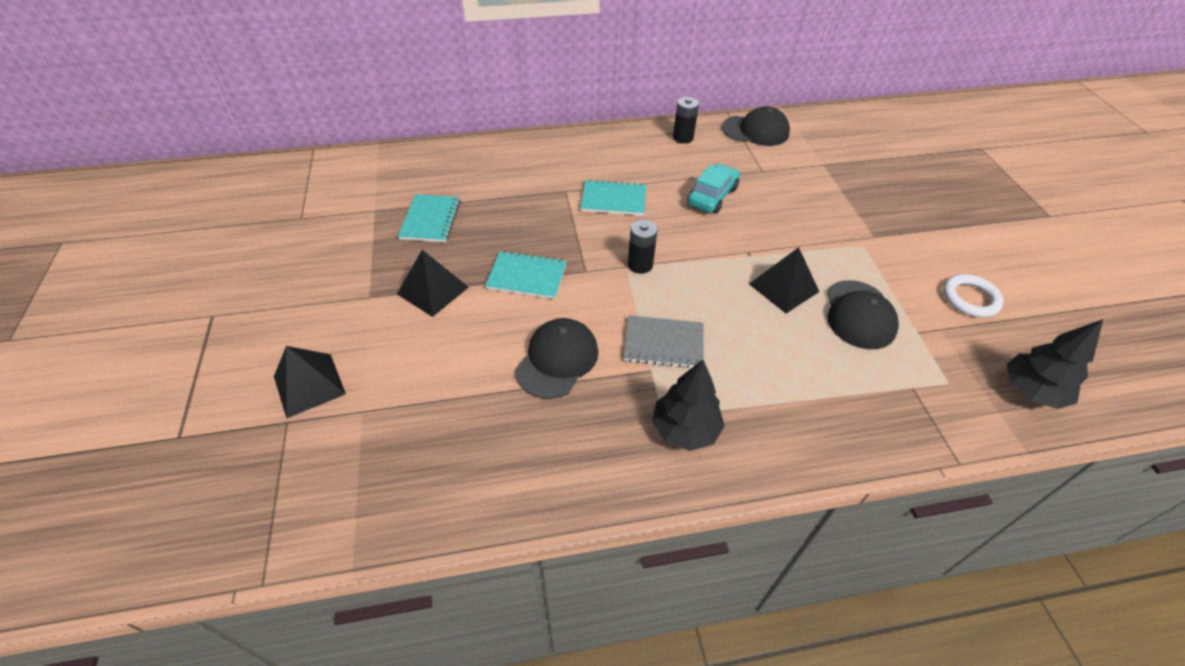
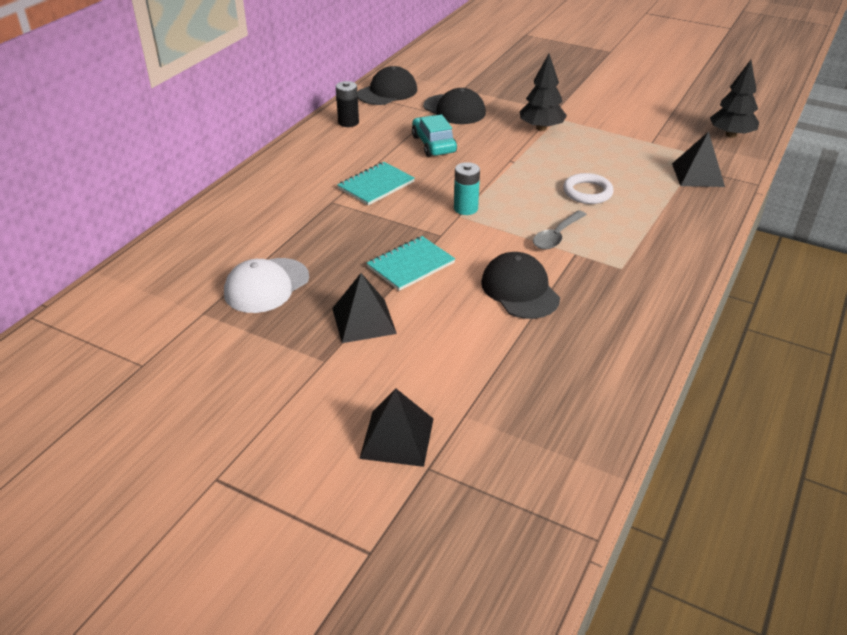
camera: 50 degrees left, 10 degrees down
(430, 220) = (266, 285): turquoise notebook -> white cap
(640, 265) = (465, 208): black battery -> turquoise battery
(664, 343) = (556, 236): grey notebook -> grey spoon
(685, 429) = (642, 265): black tree -> black tree (541, 128)
(784, 287) = (560, 165): black pyramid -> black pyramid (698, 175)
(859, 314) = (616, 152): black cap -> black cap (454, 110)
(970, 299) = (645, 112): white ring -> white ring (587, 192)

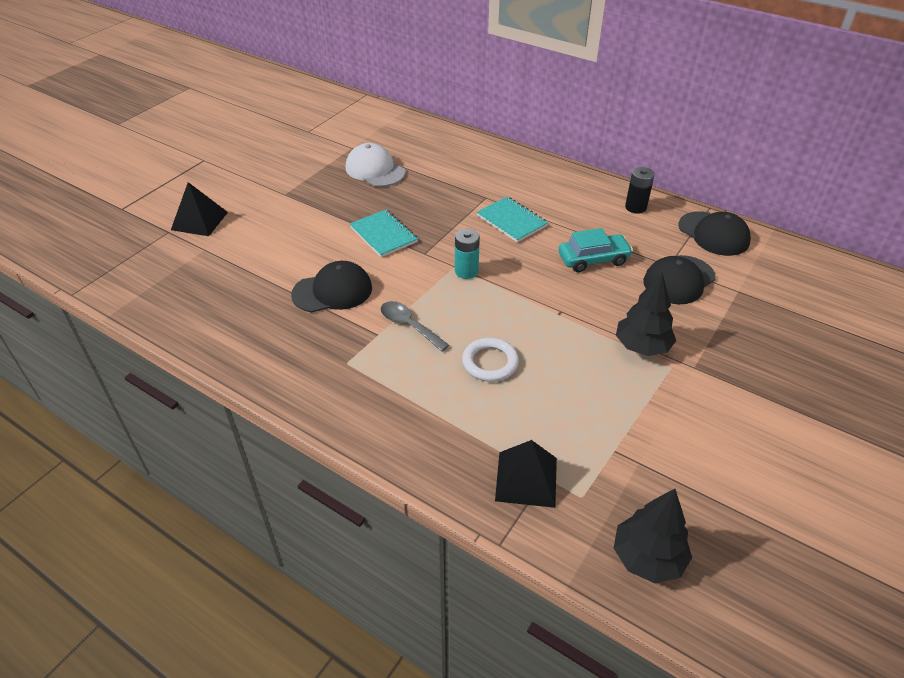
camera: 95 degrees right, 5 degrees up
(364, 320) = (321, 210): black pyramid -> none

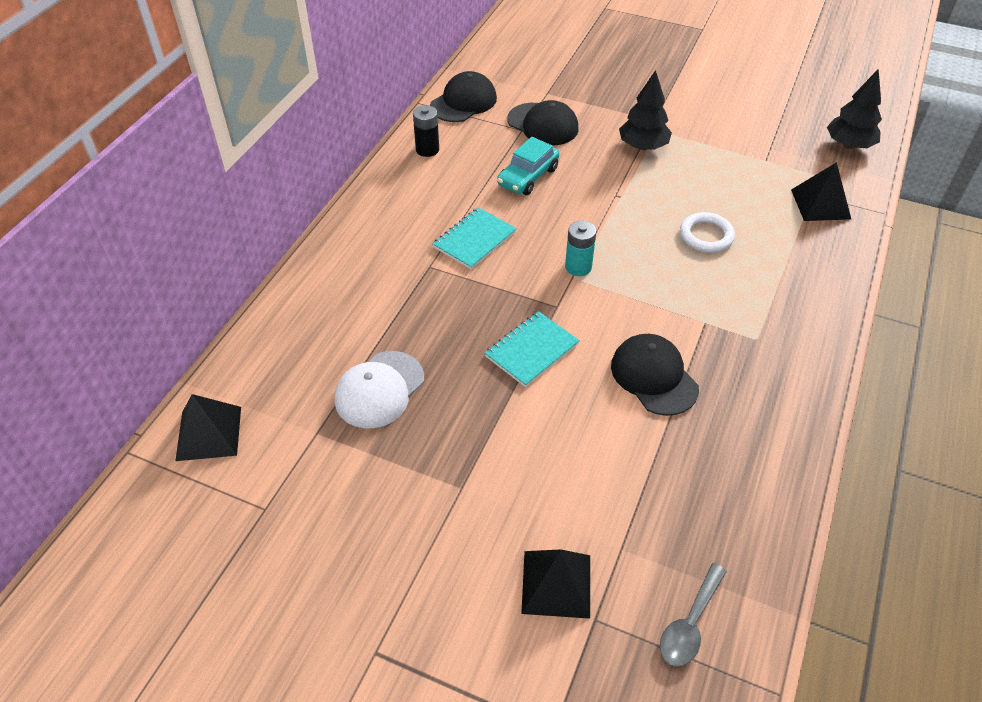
camera: 100 degrees left, 5 degrees up
(368, 115) = (209, 433): none -> black pyramid
(409, 325) = (682, 300): grey spoon -> grey spoon (690, 624)
(593, 259) = (528, 177): turquoise car -> turquoise car turned 120 degrees counterclockwise

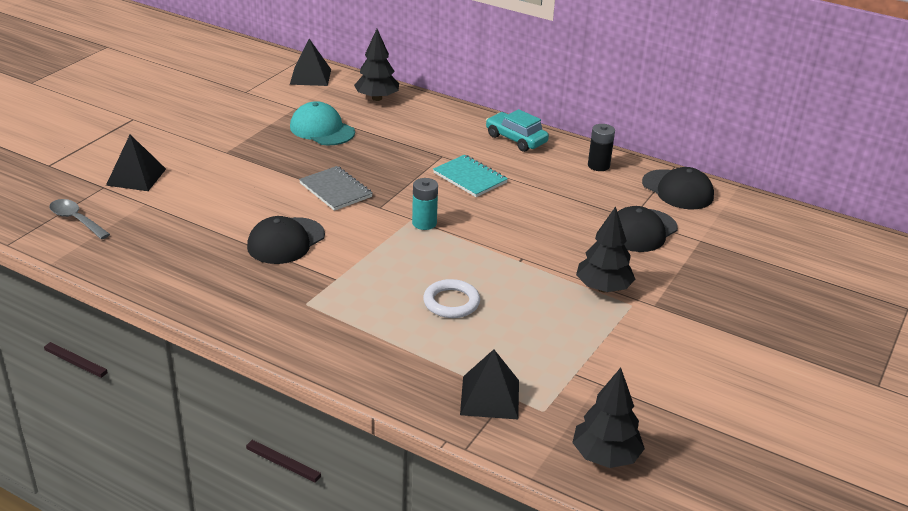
camera: 95 degrees right, 15 degrees down
(280, 345) = (377, 98): none -> black tree
(379, 389) = (322, 129): white cap -> turquoise cap
(528, 177) = (554, 212): turquoise car -> turquoise car (516, 139)
(532, 350) = (335, 190): turquoise notebook -> grey notebook
(654, 377) = (286, 241): black cap -> black cap turned 150 degrees clockwise

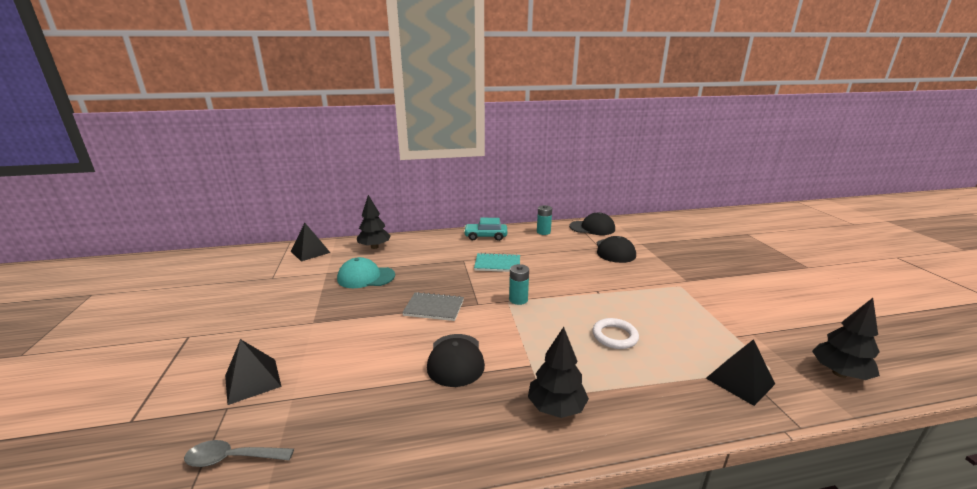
camera: 40 degrees left, 10 degrees down
(598, 166) = (543, 232): black battery -> turquoise battery
(603, 288) = (655, 285): black tree -> black tree (556, 407)

